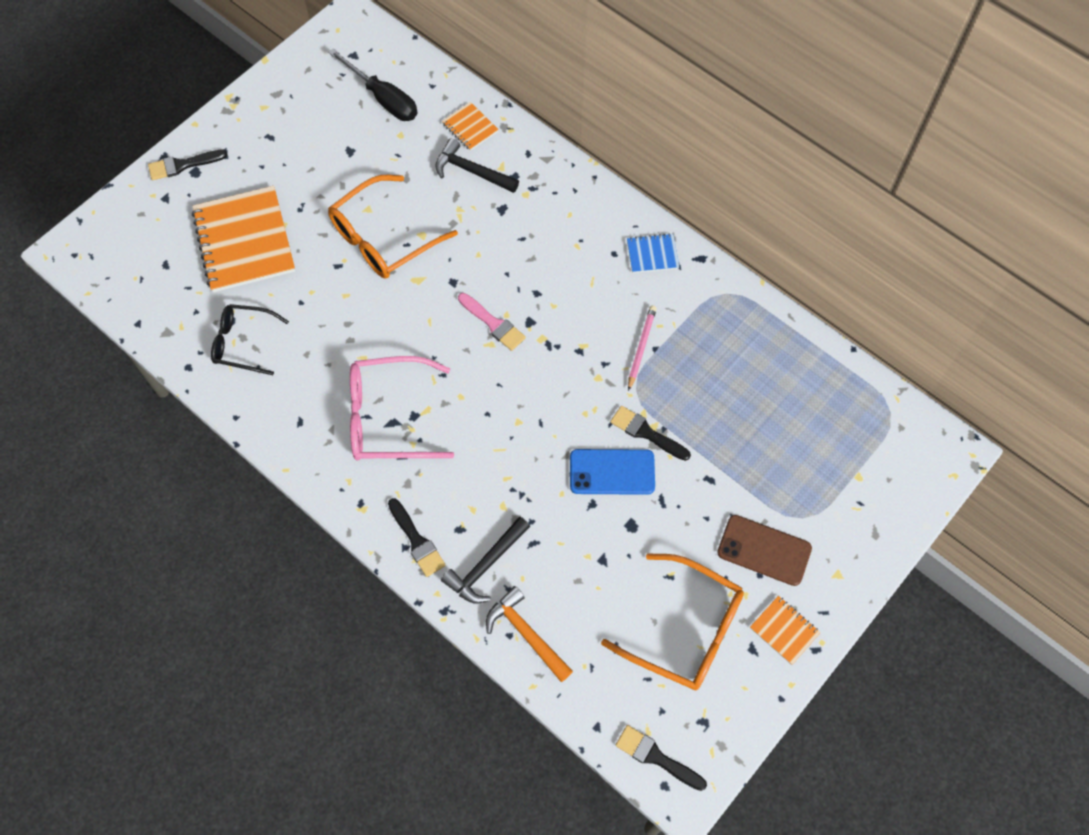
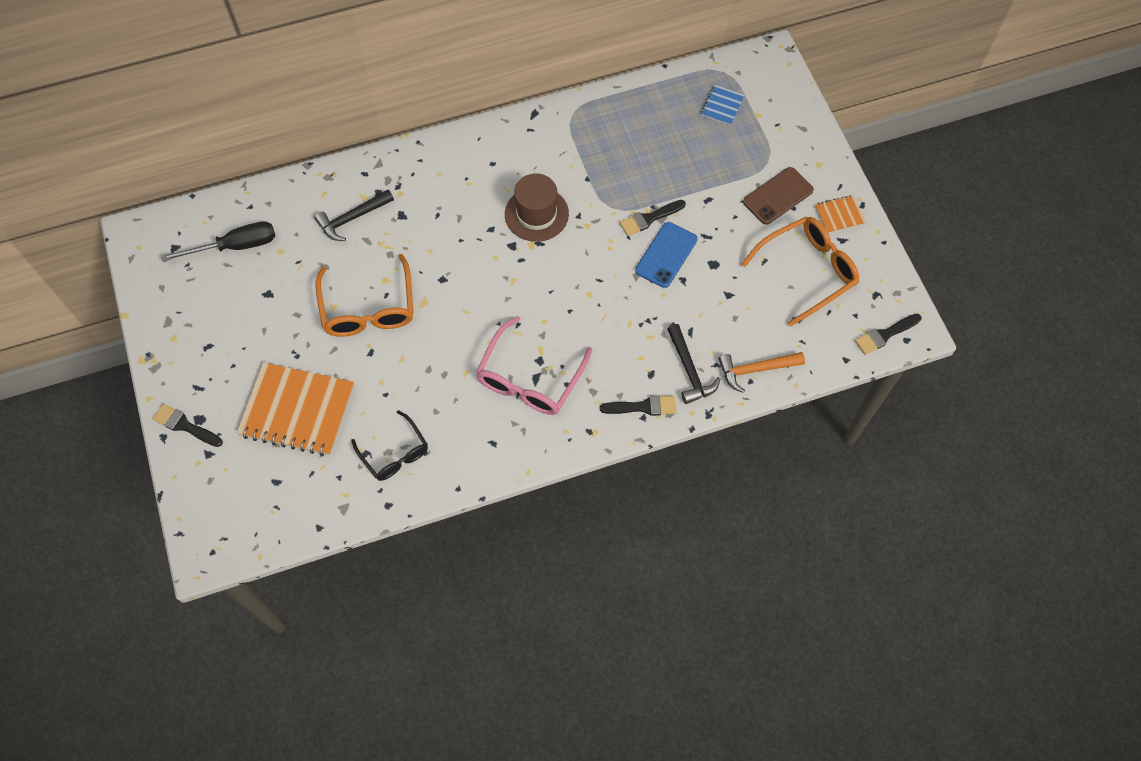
camera: 60 degrees left, 0 degrees up
(183, 165) = (185, 425): black brush -> black brush turned 105 degrees clockwise
(244, 343) = (394, 453): black glasses -> black glasses turned 75 degrees counterclockwise
(470, 127) = (311, 200): orange notebook -> none
(493, 324) = (497, 270): pink brush -> none
(581, 324) = (536, 214): none -> brown hat
(641, 347) = (580, 186): pink pencil -> none
(652, 254) = (510, 140): blue notebook -> blue notebook (722, 106)

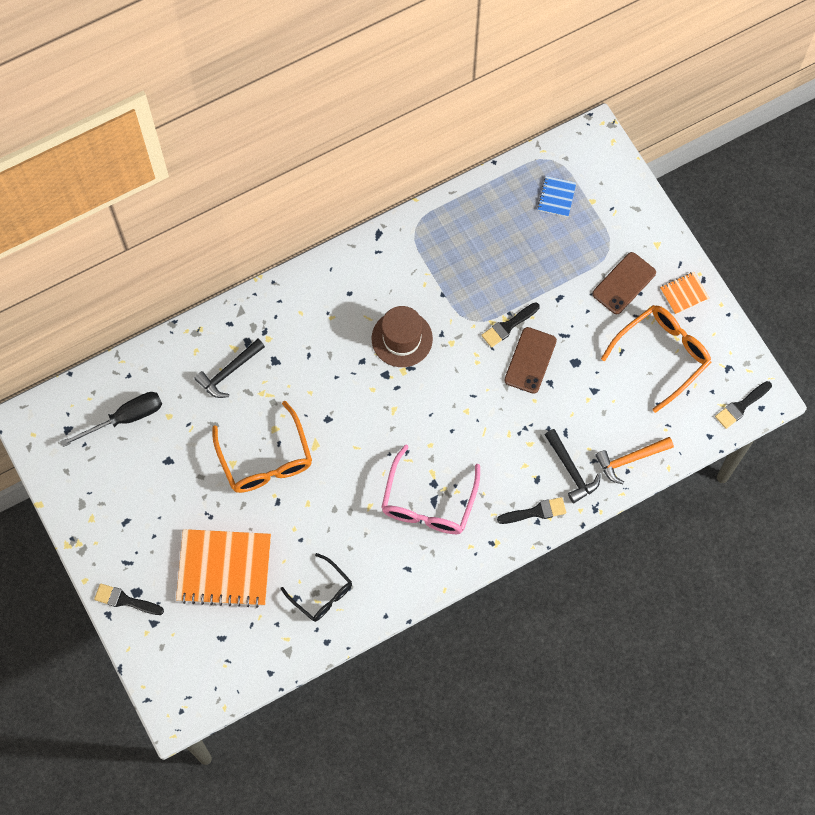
camera: 10 degrees left, 5 degrees up
(666, 255) = (530, 360): blue phone -> brown phone

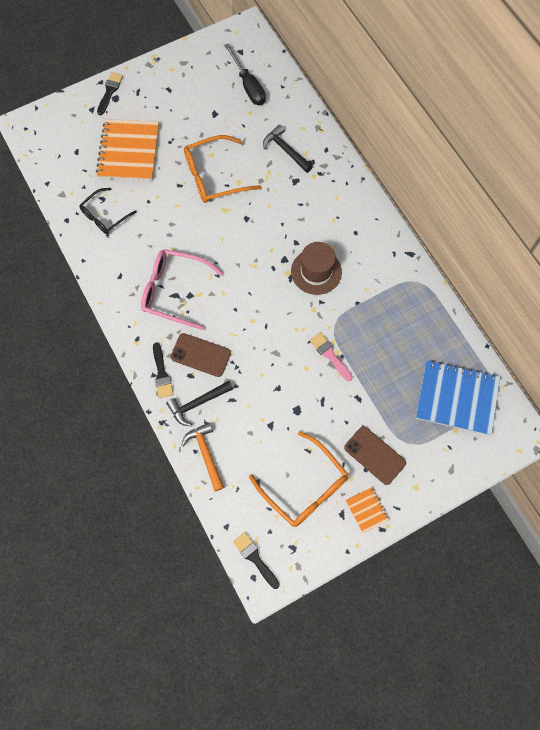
camera: 90 degrees right, 0 degrees up
(508, 326) = (330, 355): black brush -> pink brush
(530, 360) = (298, 372): brown phone -> brown phone (201, 355)
(556, 197) = (457, 398): blue notebook -> blue notebook, size x2.16

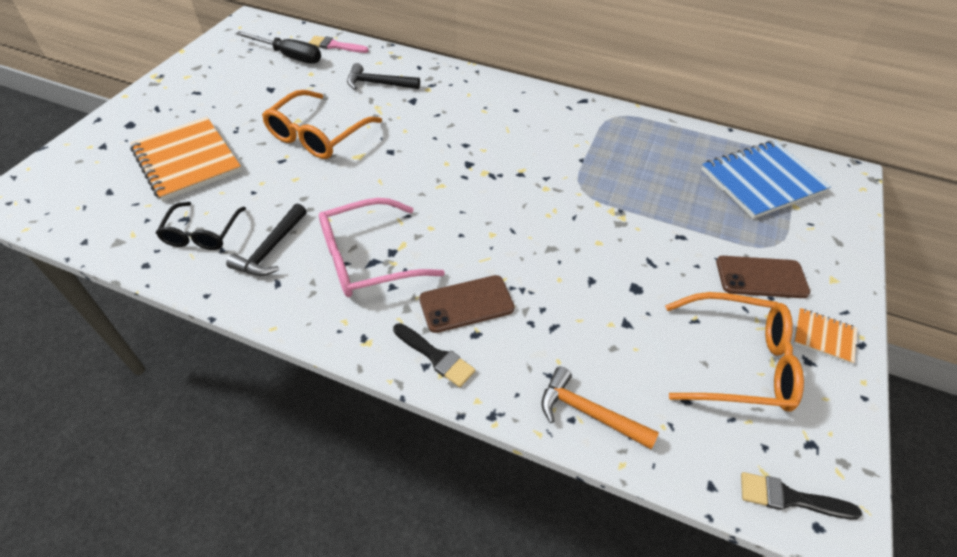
camera: 40 degrees left, 20 degrees down
(109, 91) = (117, 122): black brush -> none
(197, 403) = (516, 359): black hammer -> black hammer (271, 249)
(316, 271) = (512, 157): brown hat -> none
(330, 355) = (608, 216): pink brush -> pink brush (335, 46)

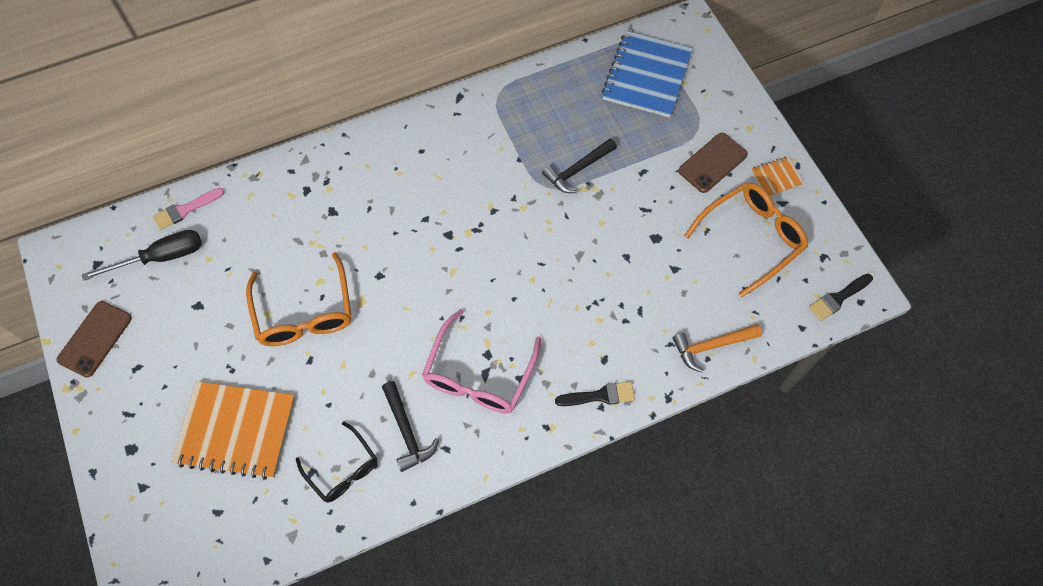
camera: 45 degrees left, 15 degrees up
(378, 84) = (281, 218): black hammer -> black hammer (577, 170)
(466, 304) = (576, 345): brown phone -> brown phone (95, 339)

